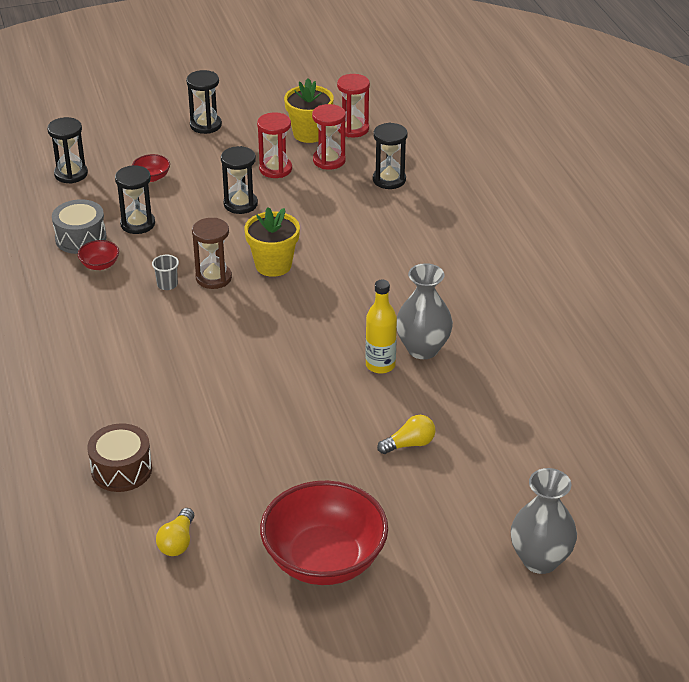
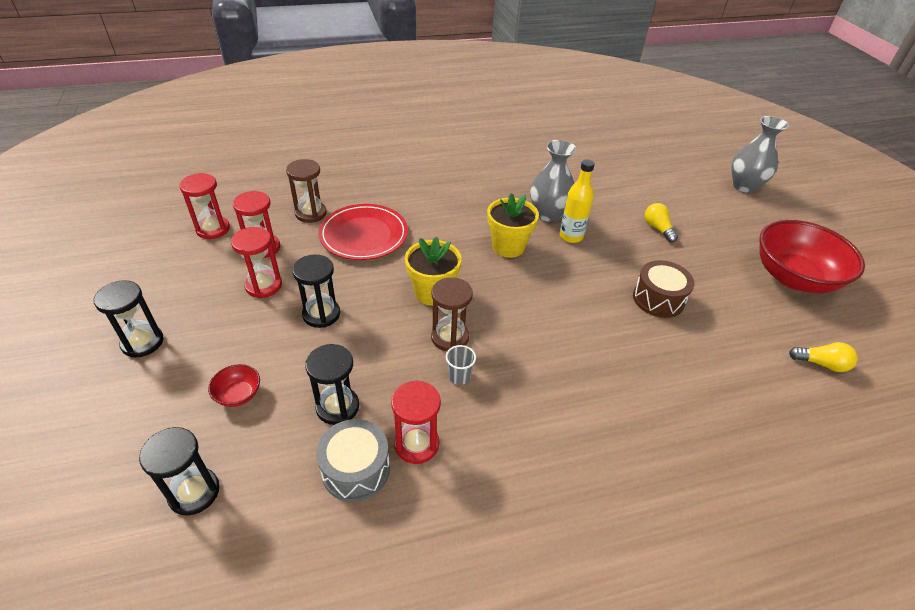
camera: 90 degrees left, 5 degrees up
(100, 265) = (416, 444): red bowl -> red hourglass
(121, 469) = (752, 408): brown drum -> brown drum (658, 299)
(309, 134) = (206, 258): yellow flower pot -> yellow flower pot (508, 247)
(358, 216) = (364, 235): none -> red plate
(389, 180) = (311, 213): black hourglass -> brown hourglass

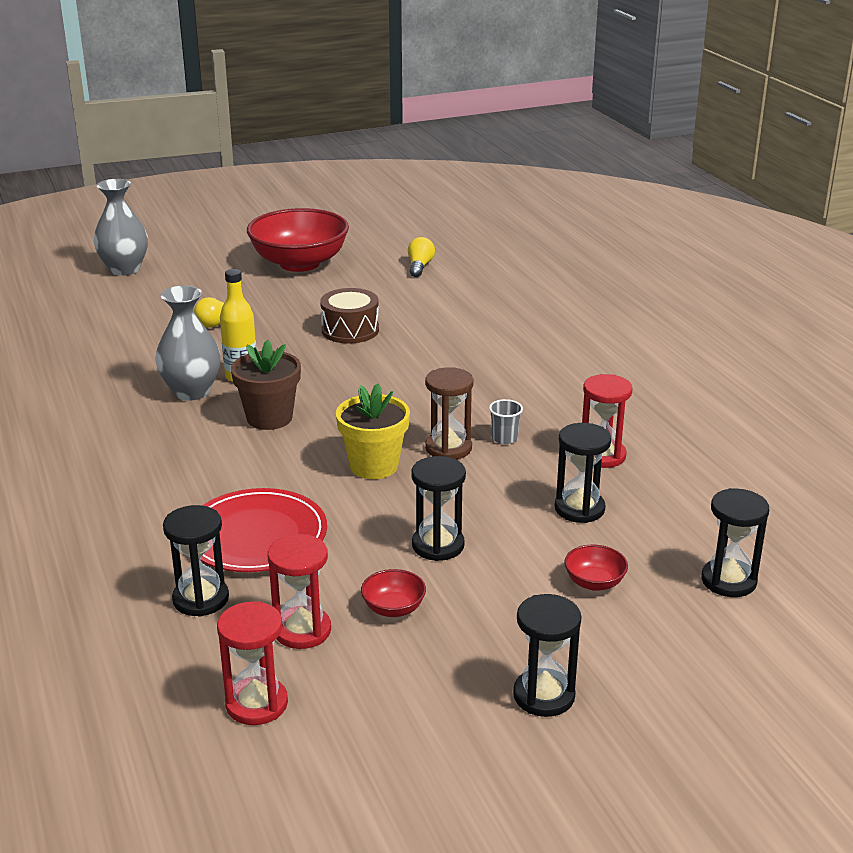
camera: 95 degrees left, 15 degrees down
(264, 285) = (393, 608): red hourglass -> red bowl
(311, 213) = (201, 599): brown hourglass -> black hourglass
(356, 469) = (648, 486): grey drum -> none
(508, 247) = (269, 418): yellow flower pot -> brown flower pot

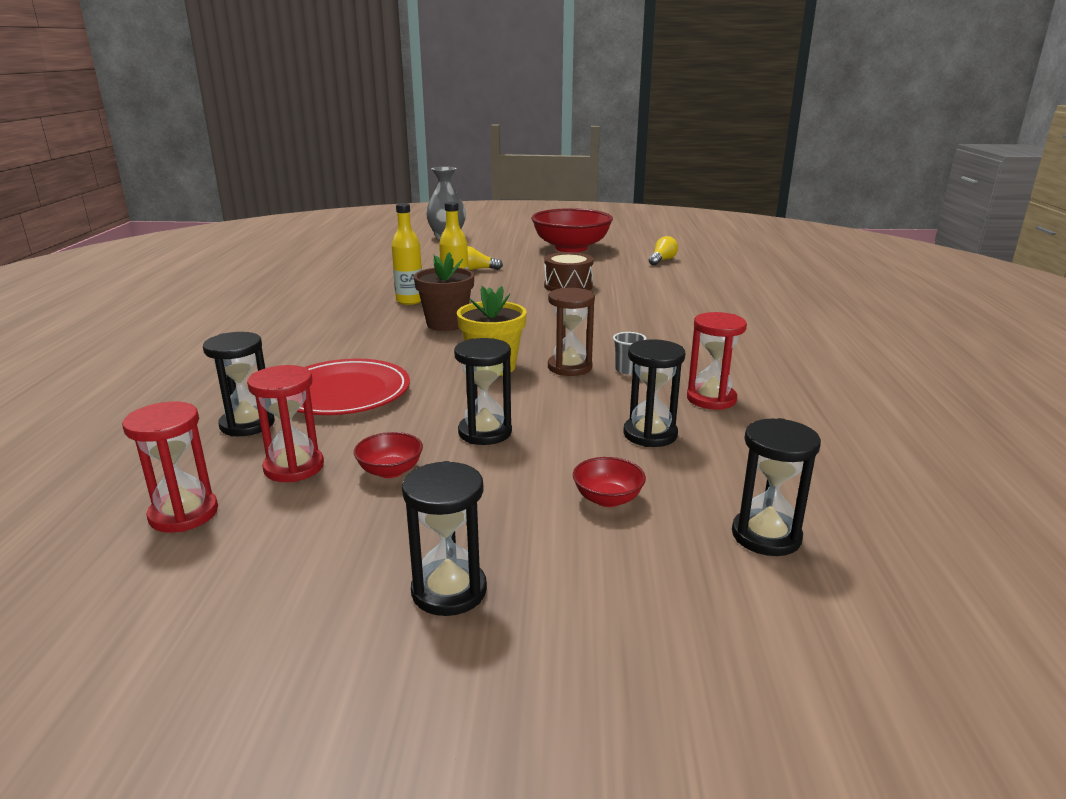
camera: 25 degrees right, 5 degrees down
(191, 391) = (409, 301): grey vase -> yellow bottle

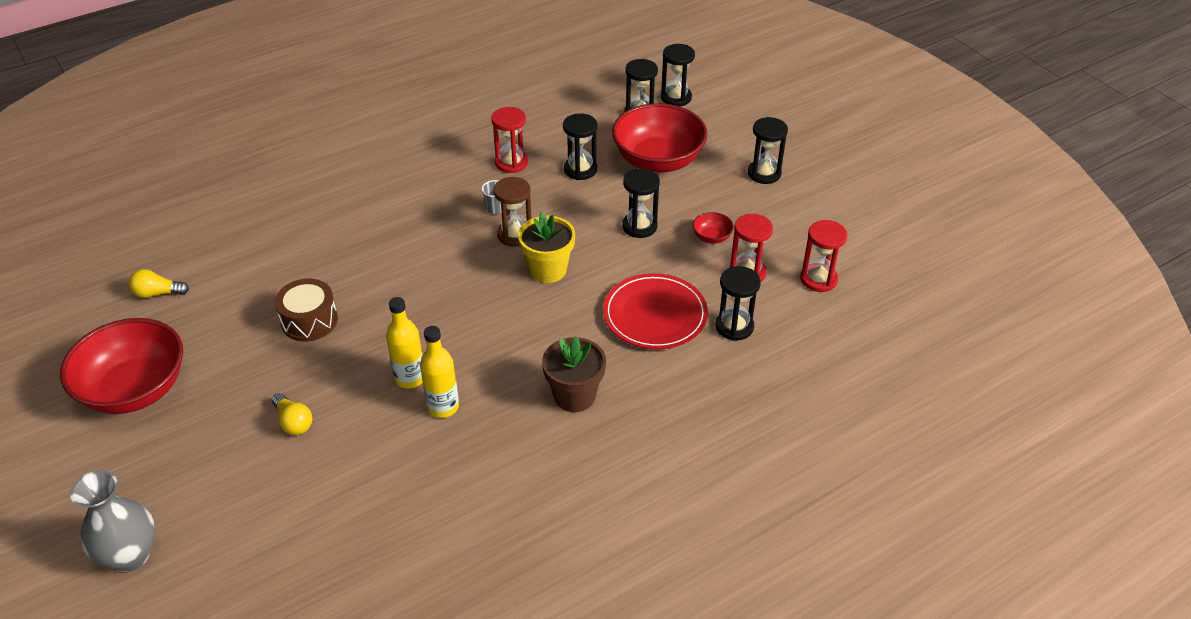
camera: 125 degrees left, 20 degrees up
(446, 324) = (484, 343): brown flower pot -> brown flower pot (574, 396)
(607, 499) = (658, 160): red bowl -> red bowl, size x2.46
(799, 603) = (676, 97): none -> black hourglass

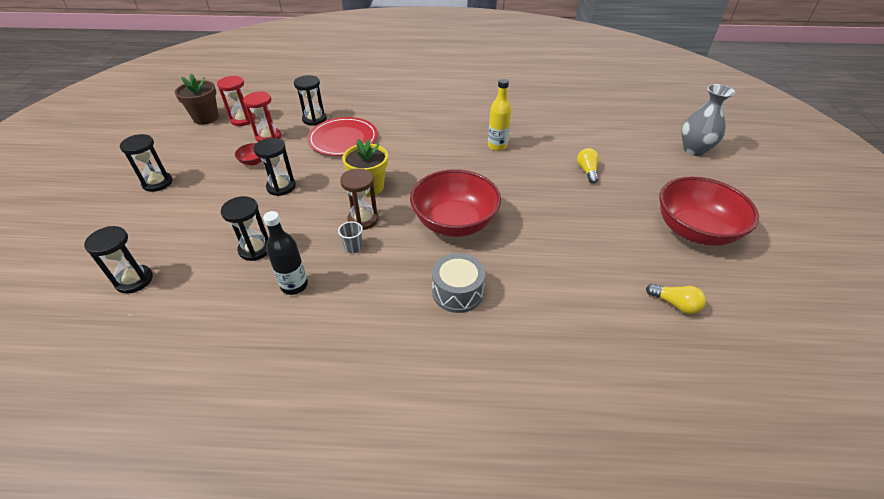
camera: 145 degrees left, 0 degrees up
(309, 321) = (552, 224): brown drum -> none
(368, 217) = (457, 292): none -> grey drum
(410, 378) = (505, 165): yellow bottle -> none
(511, 163) = (294, 285): red hourglass -> black bottle
(574, 396) = (426, 125): brown flower pot -> brown flower pot (206, 118)
(658, 160) = (196, 227): red bowl -> red bowl (454, 222)
(676, 97) = (83, 281): black hourglass -> none

